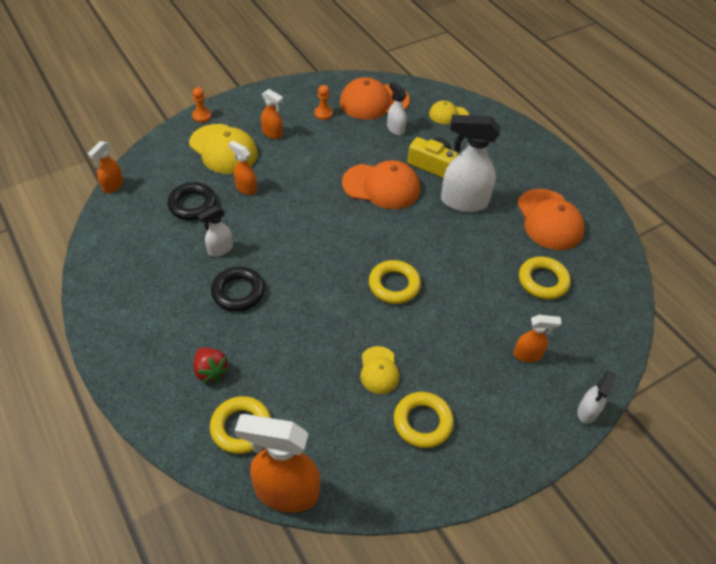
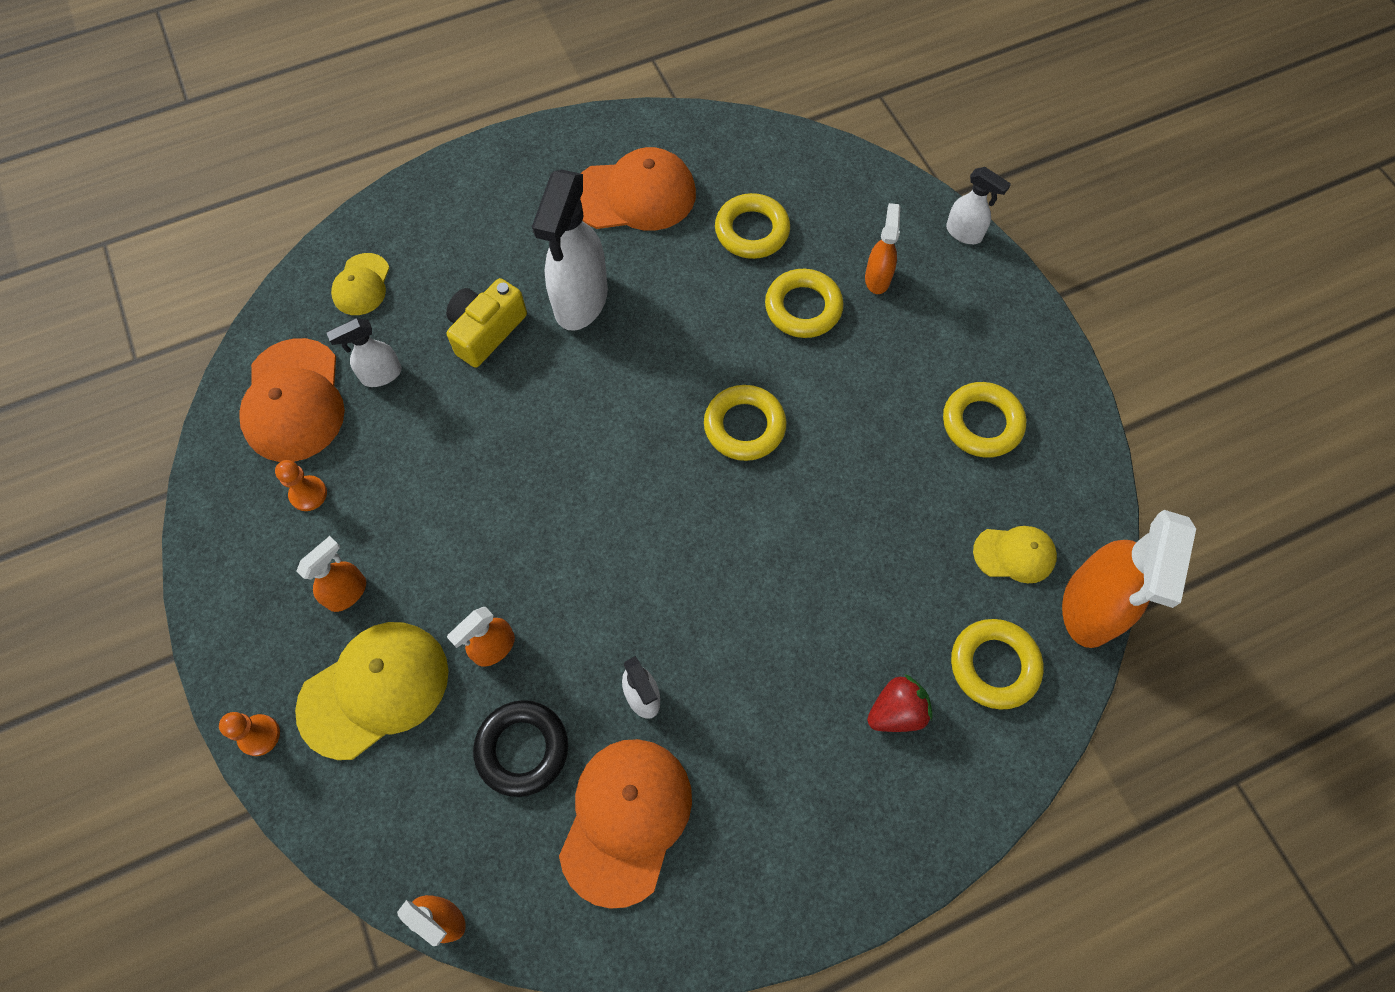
camera: 80 degrees left, 15 degrees up
(238, 292) = (741, 666): black ring -> none
(379, 370) = (899, 467): yellow cap -> yellow cap (1014, 554)
(381, 186) = (526, 416): orange cap -> orange cap (626, 819)
(490, 312) = (803, 308): none -> yellow ring

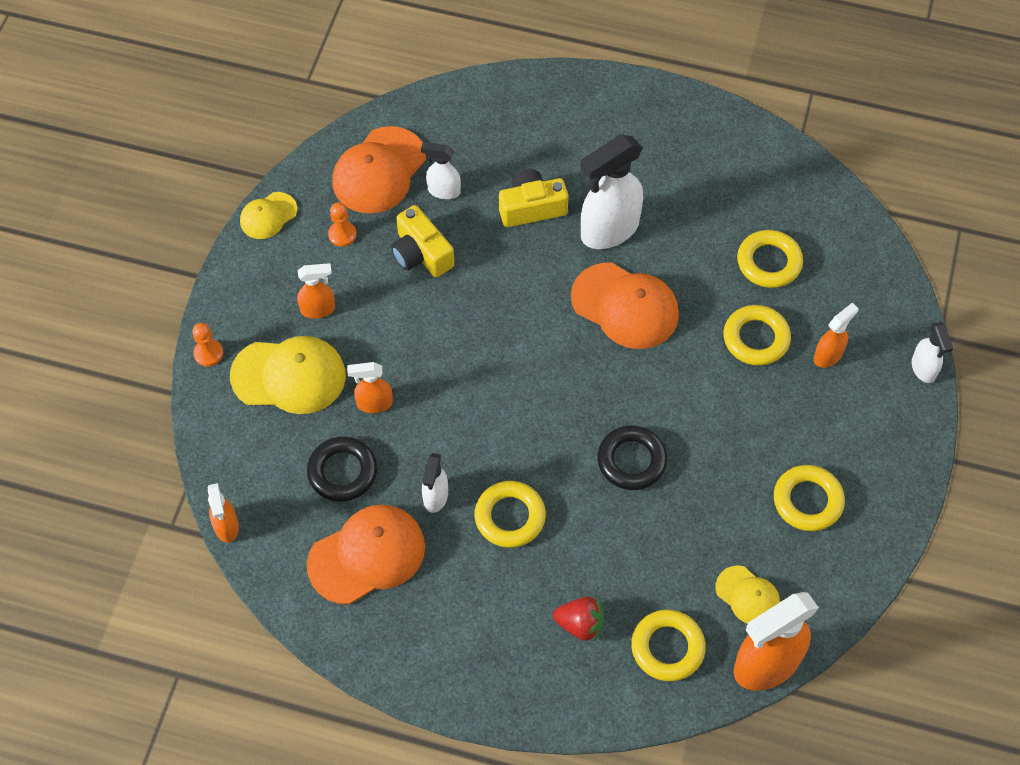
camera: 40 degrees right, 5 degrees down
(361, 285) = (479, 123): yellow cap -> yellow cap (268, 216)
(411, 454) = (421, 253): none -> yellow camera
(634, 195) = (709, 183): orange cap -> orange cap (625, 306)
(744, 426) = (643, 386): yellow ring -> yellow ring (510, 517)
(798, 507) = (631, 461): none -> black ring

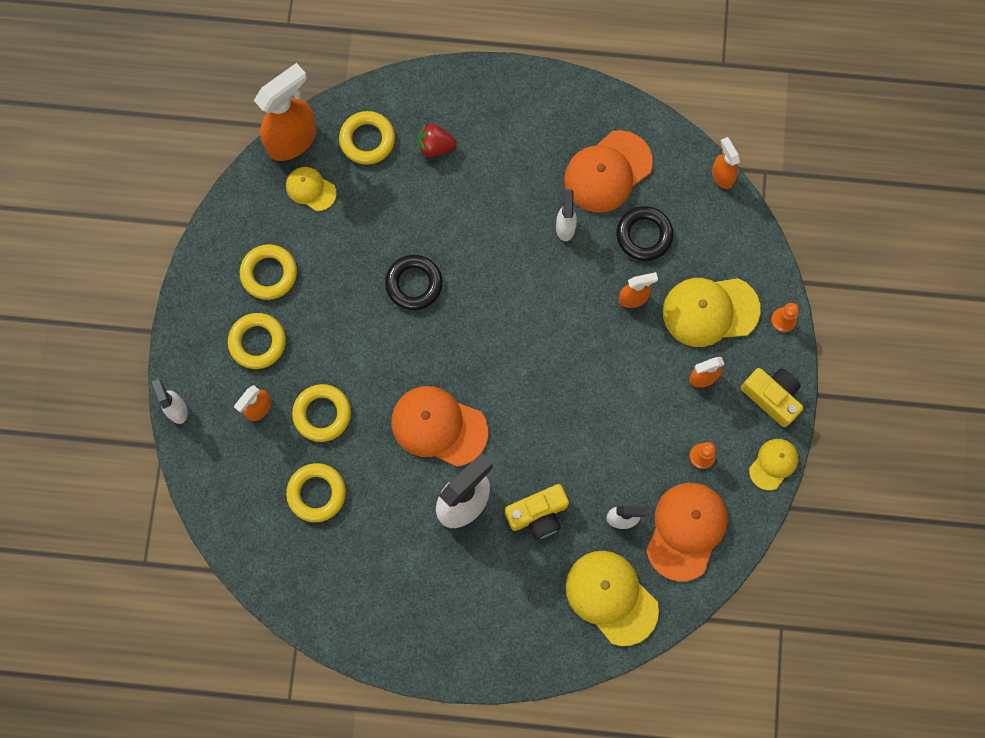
camera: 170 degrees right, 15 degrees up
(421, 253) = (627, 448): yellow camera -> yellow camera (772, 397)
(471, 126) = (611, 597): none -> yellow cap
(510, 517) = (503, 221): yellow ring -> yellow ring (257, 342)

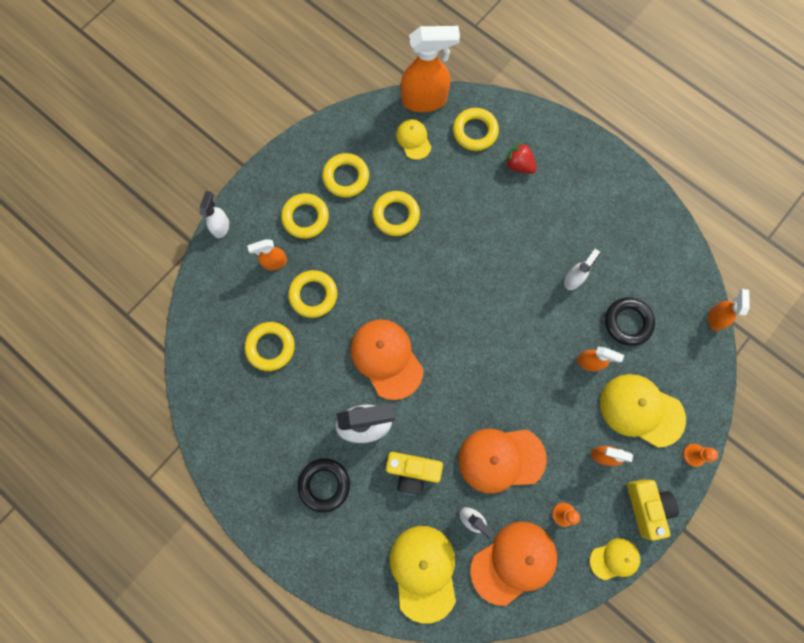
camera: 35 degrees right, 0 degrees up
(348, 279) = (396, 215): none -> yellow ring
(414, 284) = (438, 248): black ring -> black ring (324, 484)
(607, 172) = (630, 260): orange cap -> orange cap (501, 459)

